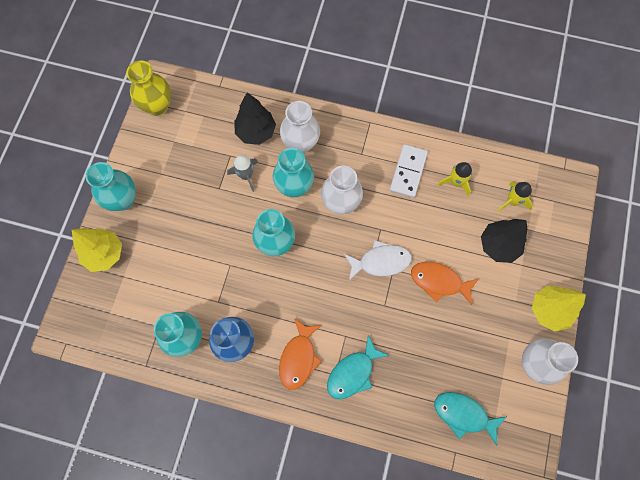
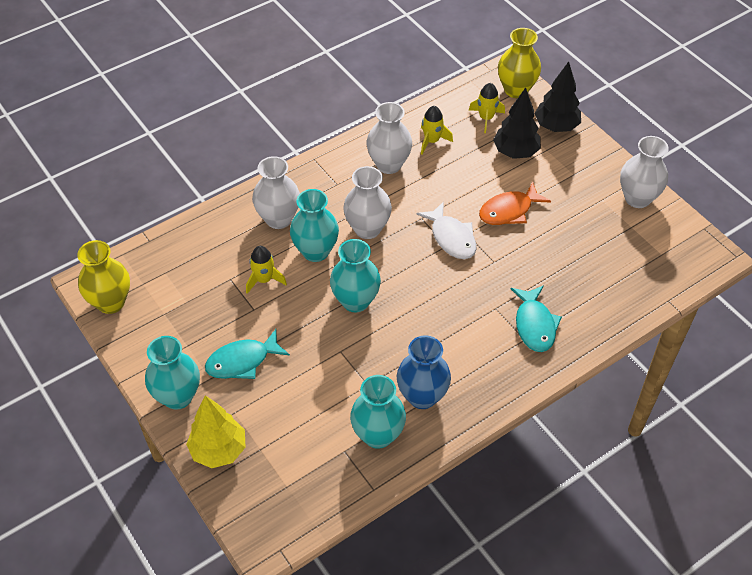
camera: 50 degrees left, 20 degrees down
(246, 175) = (264, 280): grey rocket -> yellow rocket
(256, 132) = (229, 244): black tree -> black tree (556, 126)
(298, 358) = (483, 356): orange fish -> none
(380, 262) = (451, 237): white fish -> white fish turned 120 degrees clockwise
(408, 172) = (389, 164): white domino -> white vase
(463, 414) = (640, 273): turquoise fish -> turquoise fish (242, 361)
(549, 310) = (601, 159): yellow tree -> none
(561, 200) = (516, 90): none -> yellow vase

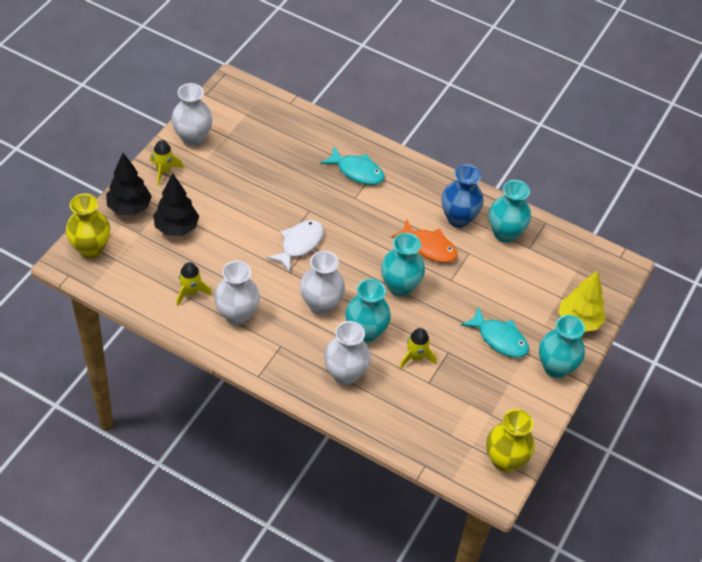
camera: 120 degrees left, 0 degrees up
(486, 118) = (141, 260): yellow rocket -> yellow rocket (164, 171)
(509, 211) = (249, 215): orange fish -> orange fish (429, 247)
(534, 325) = (357, 171): turquoise fish -> turquoise fish turned 60 degrees clockwise

